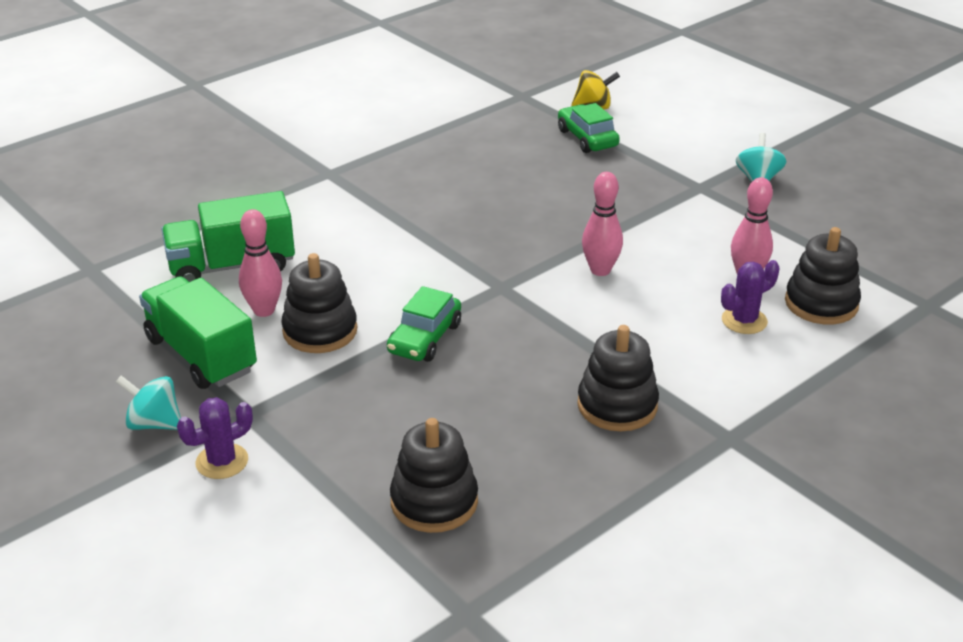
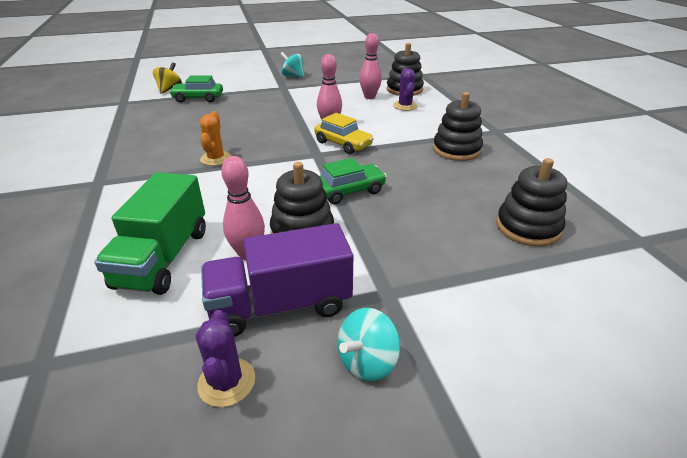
camera: 65 degrees left, 0 degrees up
(201, 355) = (281, 305): green truck -> purple truck
(222, 461) = (447, 324): purple cactus -> purple cactus (226, 382)
(425, 338) = (348, 191): green car -> green car turned 75 degrees counterclockwise
(431, 220) = (216, 159): none -> orange cactus
(549, 299) = (343, 144): none -> yellow car

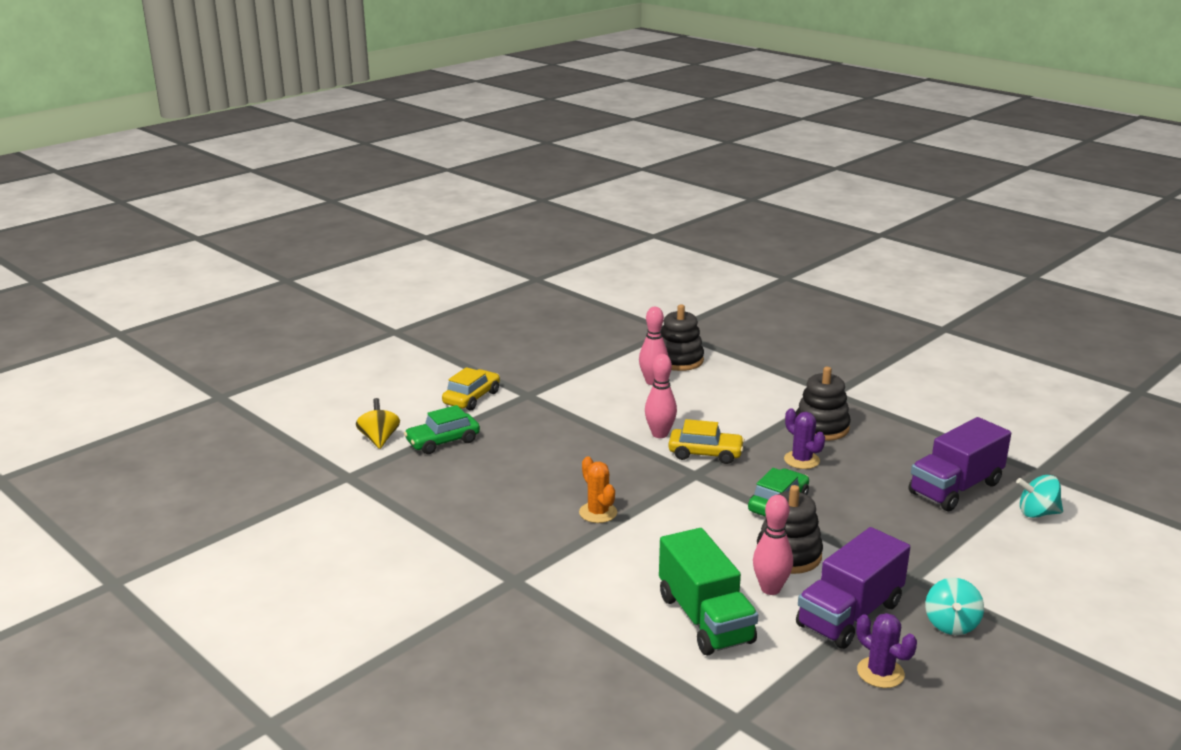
camera: 30 degrees left, 10 degrees down
(250, 82) = (471, 398): none -> yellow car
(293, 76) = (514, 373): turquoise spinning top -> turquoise spinning top (1037, 513)
(405, 106) = (708, 384): purple cactus -> purple cactus (801, 460)
(527, 227) = (955, 488): black stacking toy -> purple truck

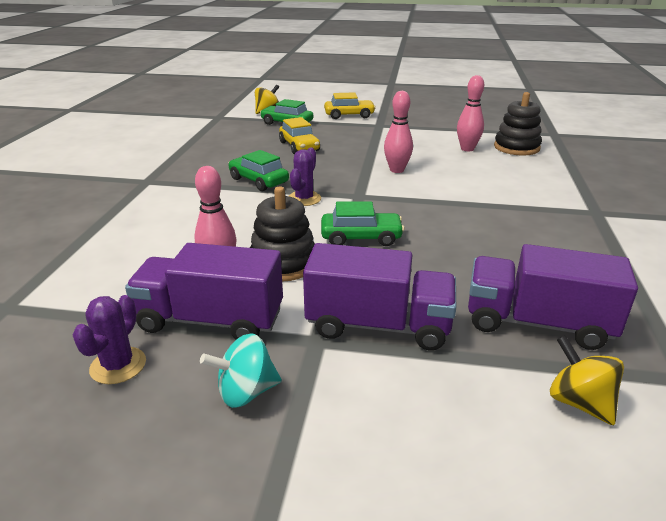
camera: 55 degrees right, 5 degrees up
(598, 513) = (258, 181): orange cactus -> green car
(705, 454) = (395, 191): yellow car -> yellow car (299, 146)
(705, 619) = (148, 254): green truck -> none
(801, 460) = (450, 228): purple cactus -> purple cactus (304, 199)
(821, 427) = (523, 222): black stacking toy -> none
(913, 546) = (378, 325): none -> purple truck
(1037, 513) = (579, 402): turquoise spinning top -> yellow spinning top

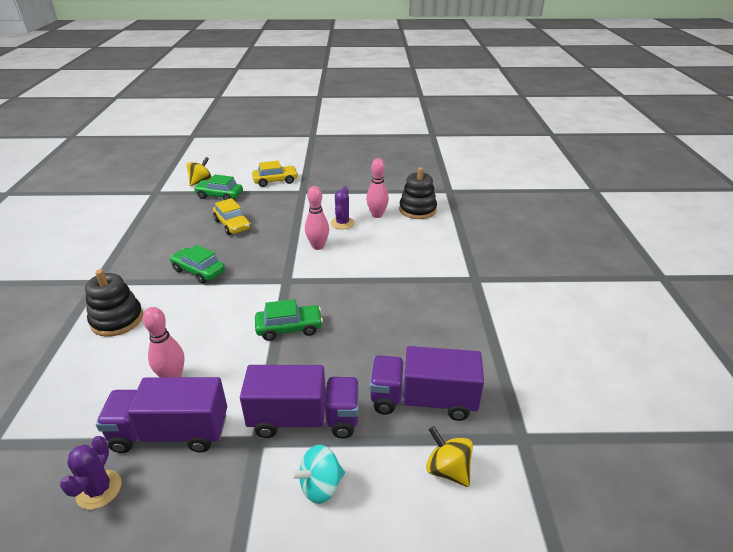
camera: 10 degrees left, 5 degrees up
(246, 392) = (205, 499): turquoise spinning top -> turquoise spinning top (320, 486)
(283, 263) = (226, 364): black stacking toy -> black stacking toy (117, 320)
(304, 199) = (240, 289): purple cactus -> purple cactus (342, 223)

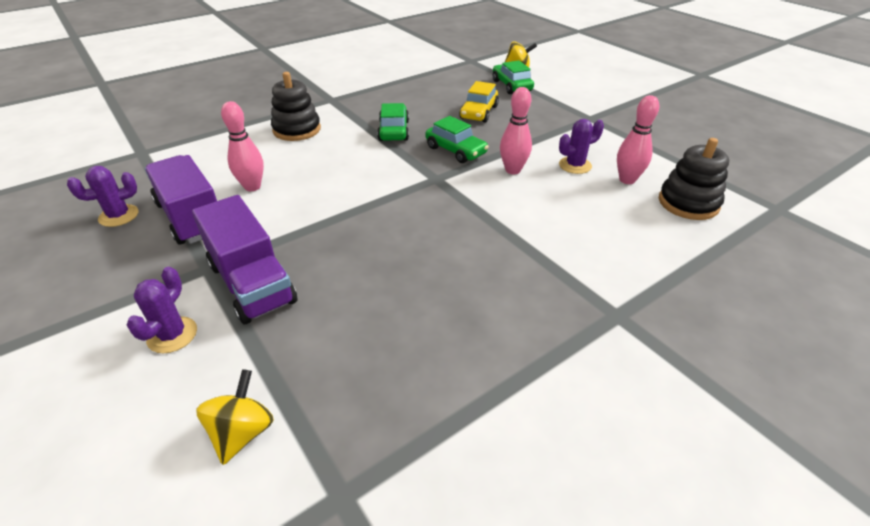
camera: 55 degrees right, 5 degrees up
(275, 181) = (582, 97): yellow car -> none
(289, 328) = (368, 214): green car -> green car (456, 150)
(320, 486) = (172, 335): turquoise spinning top -> purple cactus
(423, 400) = (340, 361): purple truck -> none

